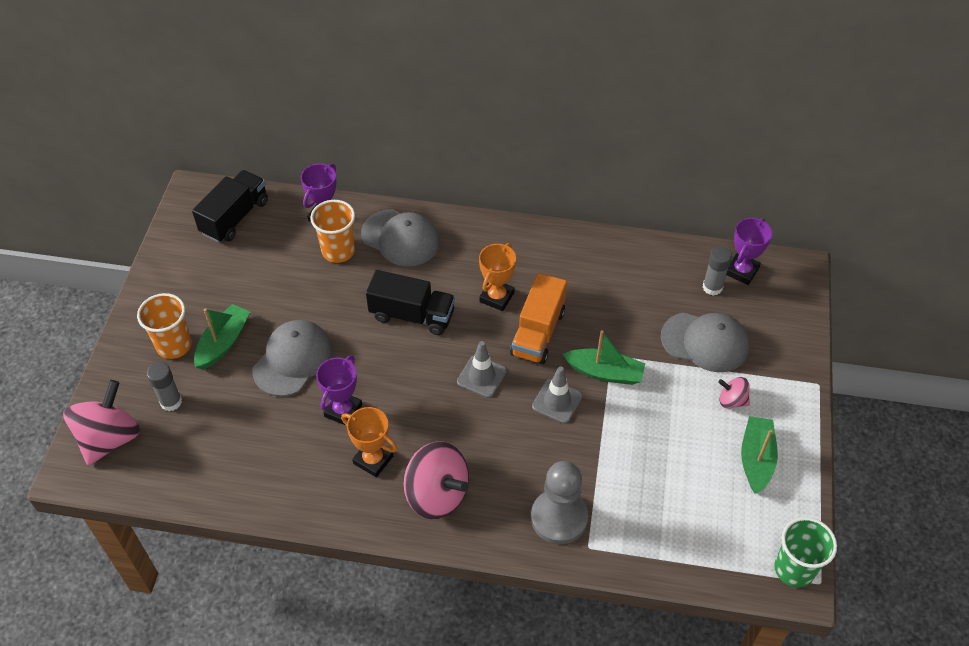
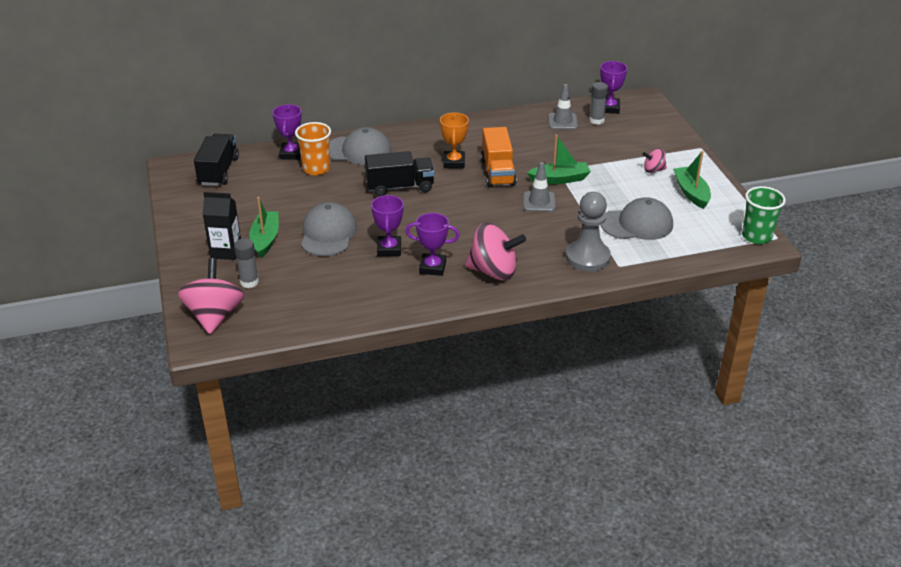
camera: 25 degrees left, 15 degrees down
(174, 345) = (226, 251): orange cup -> black carton
(373, 460) = (432, 267): orange trophy -> purple trophy
(481, 376) = (476, 204): grey traffic cone -> grey traffic cone (562, 121)
(705, 342) = (613, 147): grey cap -> grey cap (637, 224)

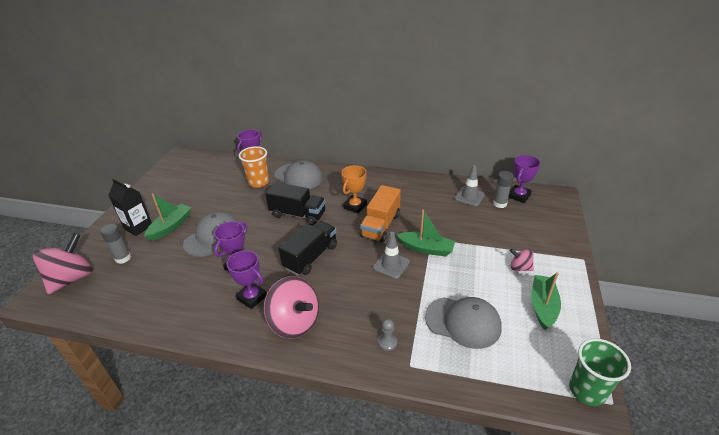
camera: 30 degrees right, 0 degrees up
(219, 171) = (201, 166): black truck -> black truck (311, 257)
(587, 257) = (387, 342): grey pawn -> grey pawn, size x0.43

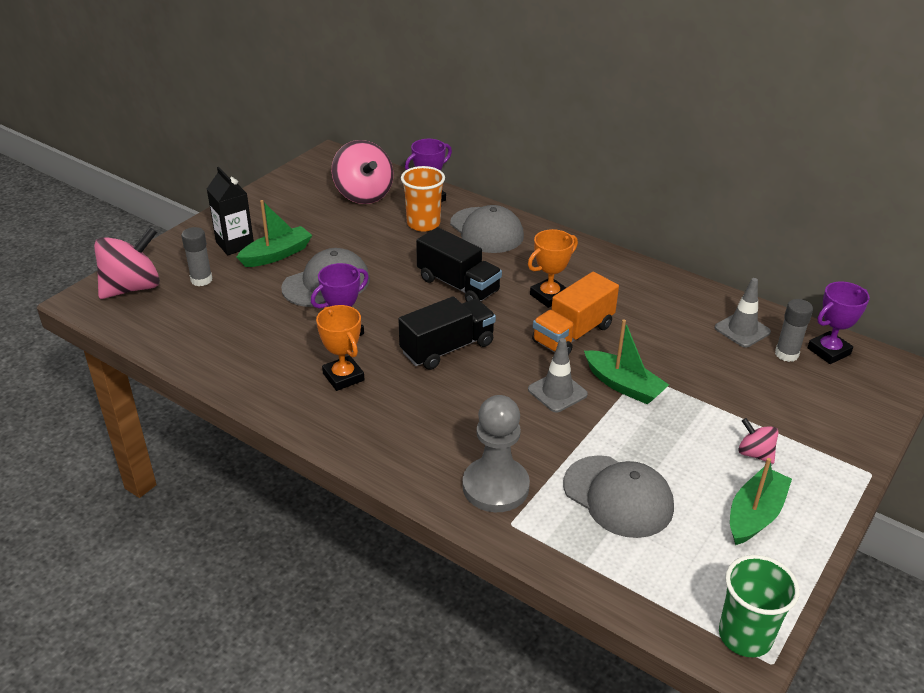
camera: 20 degrees right, 0 degrees up
(252, 297) = (343, 377): purple trophy -> orange trophy
(294, 322) = (384, 424): pink spinning top -> pink spinning top (363, 194)
(387, 342) = (495, 487): grey pawn -> grey pawn, size x2.33

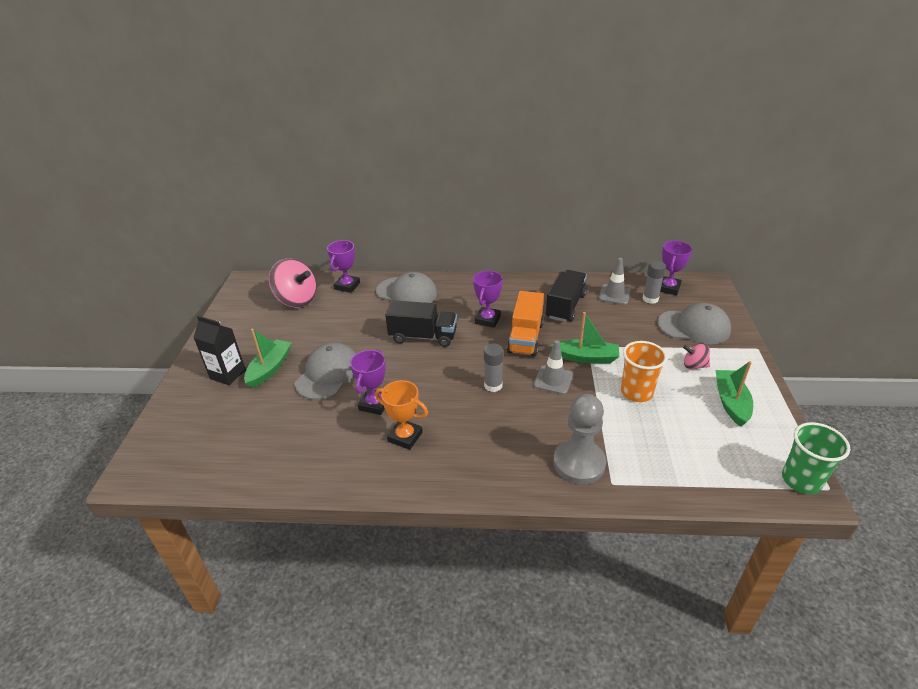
camera: 30 degrees left, 0 degrees up
(132, 288) = (167, 445): pink spinning top -> none
(201, 280) = (224, 413): grey glue stick -> grey glue stick (493, 385)
(423, 224) = (359, 304): orange cup -> orange cup (636, 392)
(447, 348) = (457, 383): black truck -> black truck (565, 306)
(549, 296) = (487, 320): orange trophy -> purple trophy
(618, 496) = (653, 430): grey cap -> grey cap (694, 327)

